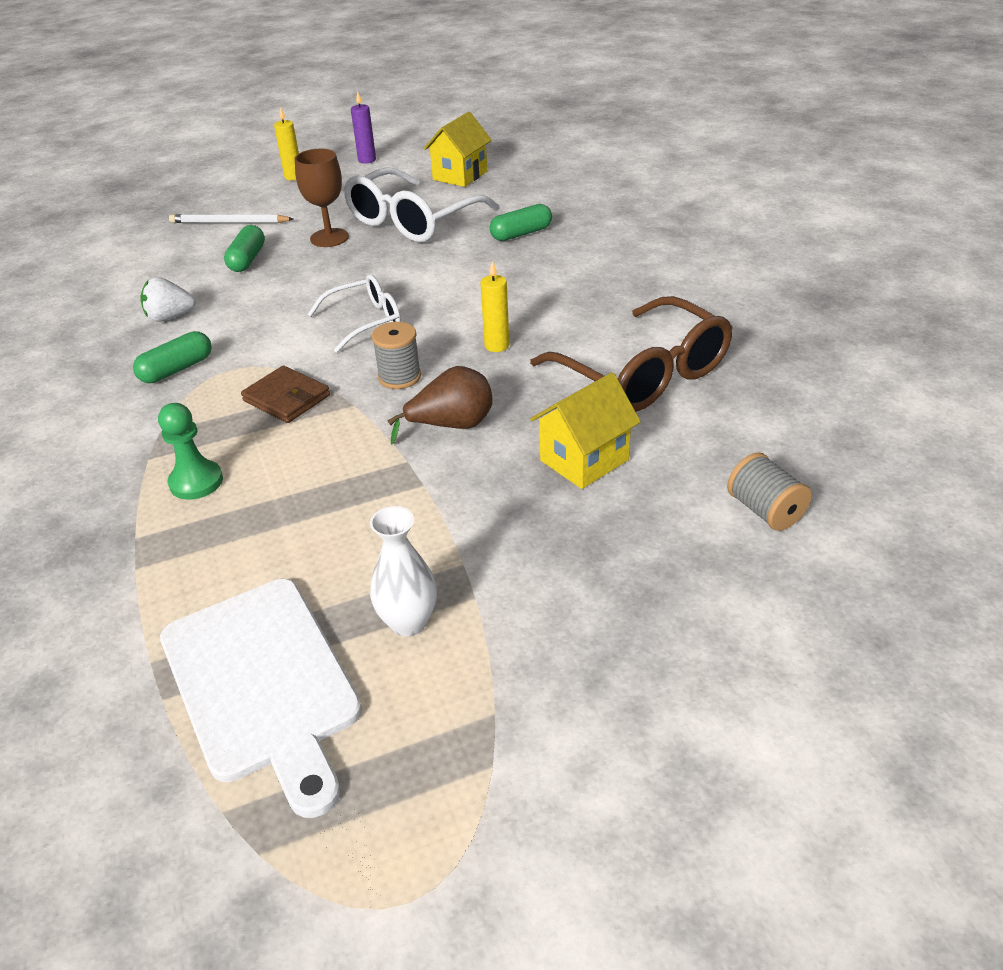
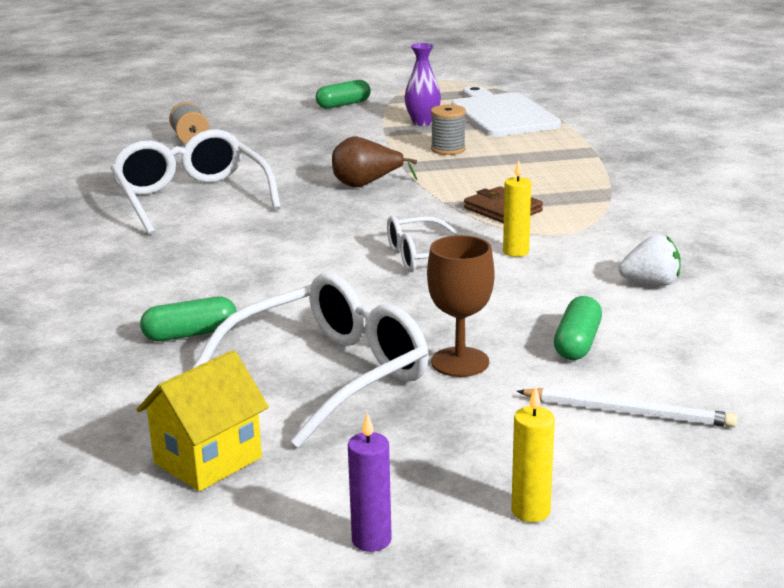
camera: 170 degrees left, 15 degrees down
(177, 369) = (616, 237): green capsule -> green capsule (343, 104)
(196, 482) = (566, 174): green pawn -> none
(399, 377) = (399, 214): grey spool -> grey spool (448, 149)
(408, 622) = (422, 123): white vase -> purple vase
(497, 345) = (300, 227): yellow candle -> yellow candle (516, 252)
(584, 460) = (281, 163): yellow house -> none
(642, 373) = (192, 199): brown glasses -> white glasses

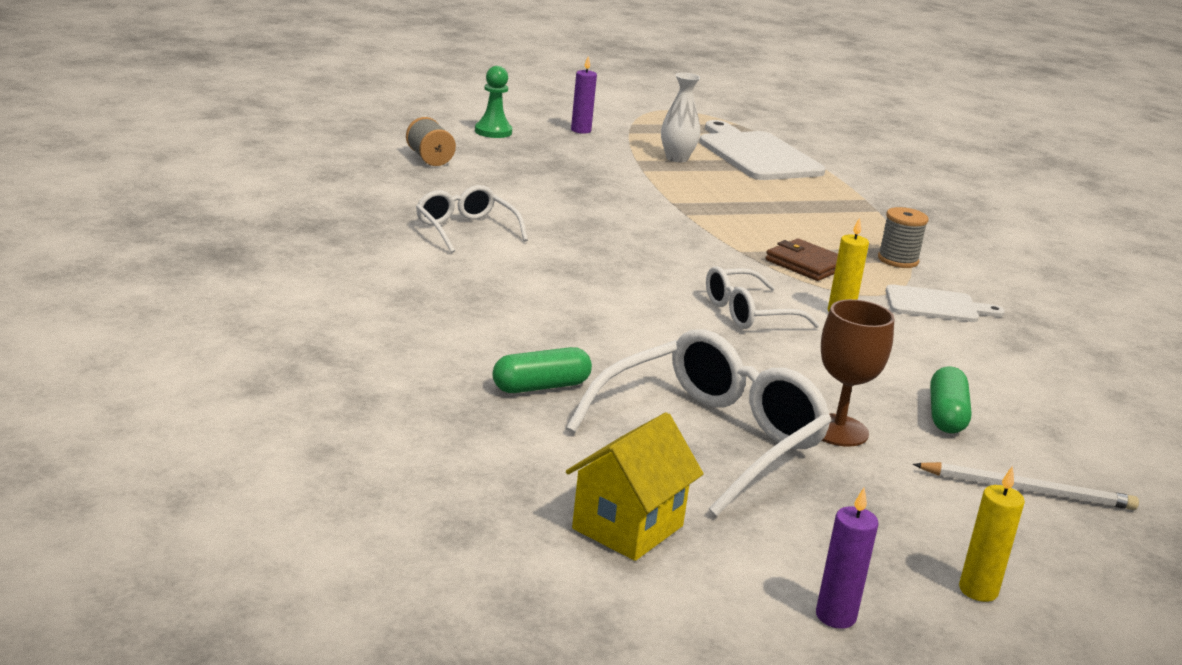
camera: 10 degrees left, 0 degrees up
(192, 199) = (466, 230): white glasses -> white glasses, size x0.59
(261, 111) = (493, 132): none -> green pawn
(343, 104) = (581, 130): green capsule -> purple candle
(366, 184) = (649, 226): brown pear -> none
(422, 123) = (677, 158): purple vase -> white vase
(448, 149) = (718, 191): grey spool -> grey spool (898, 260)
(616, 240) = (936, 305): none -> white cutting board
(651, 283) = (990, 354): white strawberry -> none

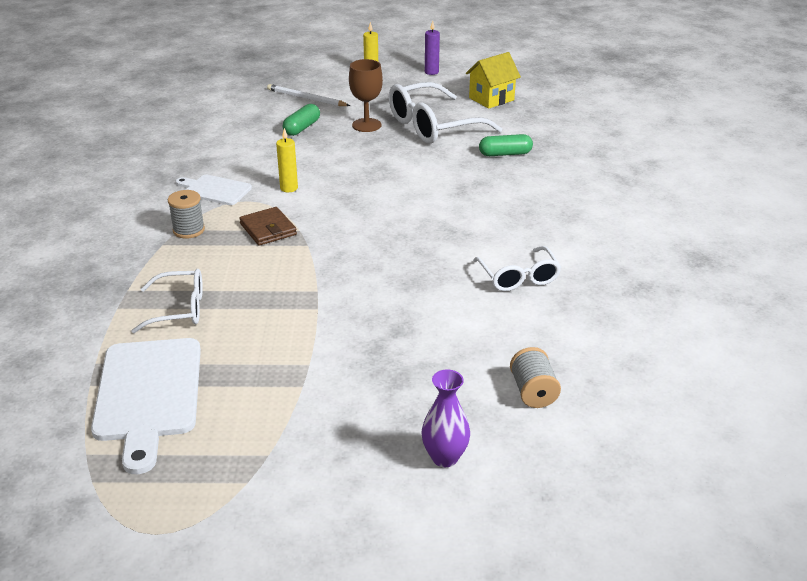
camera: 160 degrees left, 10 degrees up
(493, 132) = (444, 457): green pawn -> purple vase
(581, 130) = (329, 460): purple candle -> none
(677, 158) = (252, 388): white vase -> none
(749, 313) = (351, 191): white glasses -> white glasses (178, 309)

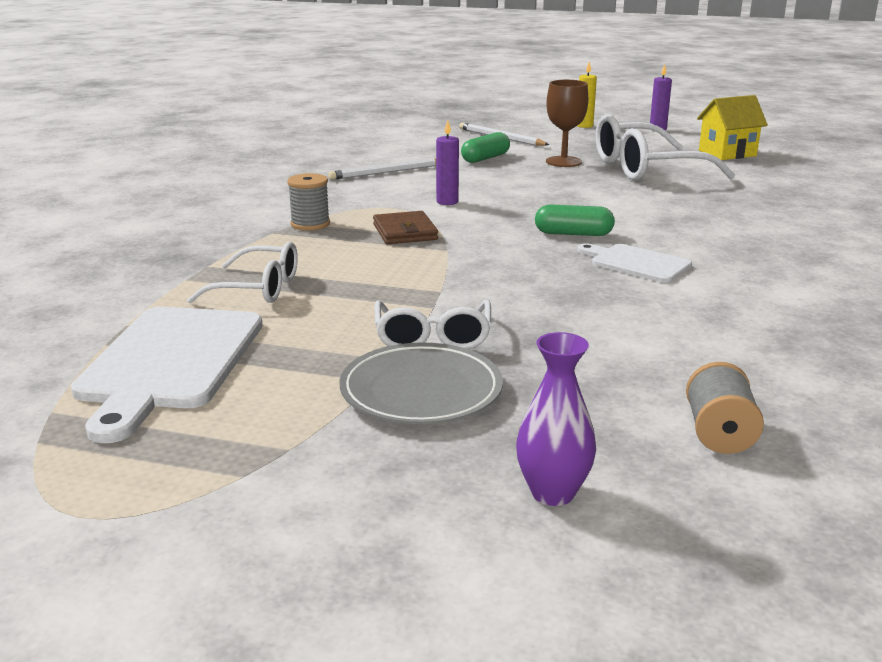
camera: 15 degrees right, 10 degrees down
(215, 190) = (359, 196): white cutting board -> white cutting board (636, 263)
(226, 156) = (387, 172): none -> white pencil
(289, 188) = (447, 202): yellow candle -> purple candle
(337, 390) = (421, 391): none -> grey plate
(505, 154) = (734, 197): green capsule -> green capsule (573, 234)
(518, 277) = (725, 307): white glasses -> white glasses (433, 336)

